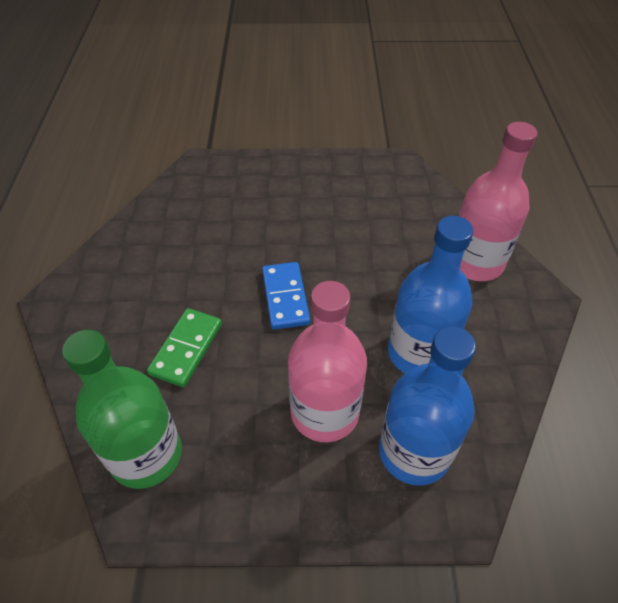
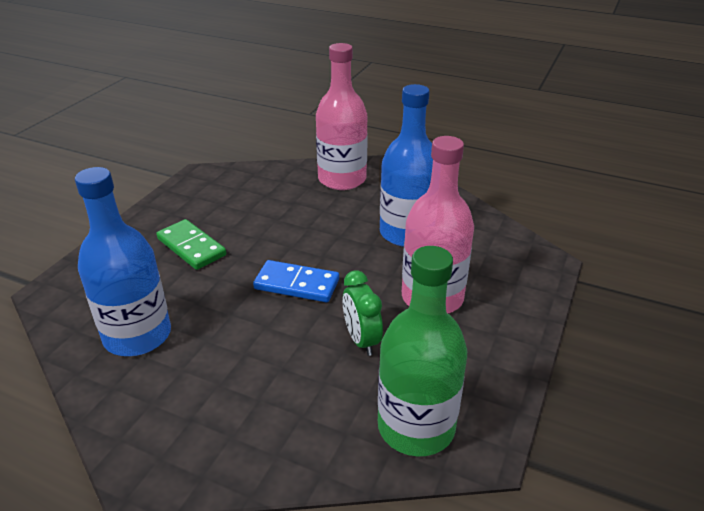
camera: 65 degrees left, 15 degrees down
(186, 349) = (308, 367): green domino -> green domino (191, 247)
(235, 374) = (361, 340): none -> green clock
(414, 452) = (490, 264): blue bottle -> blue bottle (137, 335)

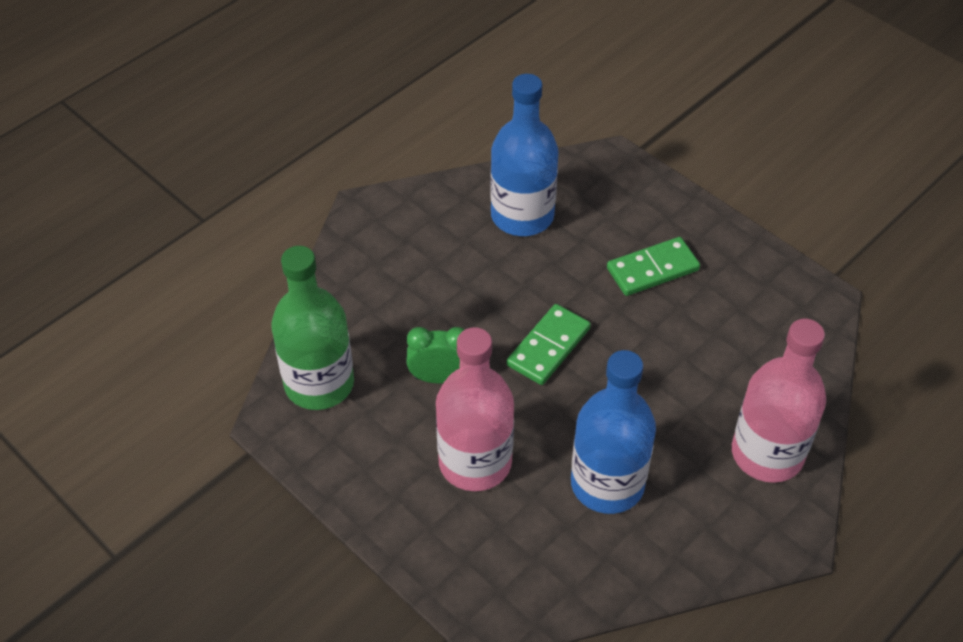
camera: 110 degrees right, 15 degrees up
(297, 284) = (548, 347): blue domino -> green domino

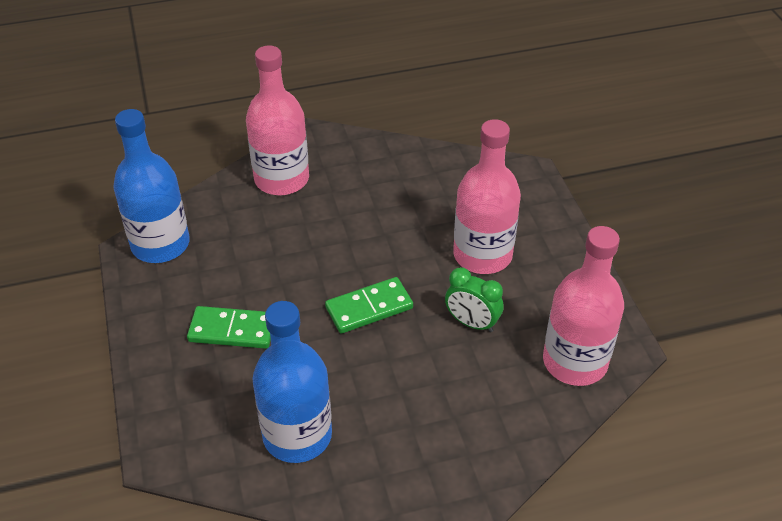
camera: 150 degrees left, 5 degrees down
(319, 383) = (575, 362): green bottle -> pink bottle
(607, 484) = (400, 206): blue bottle -> blue bottle (160, 244)

